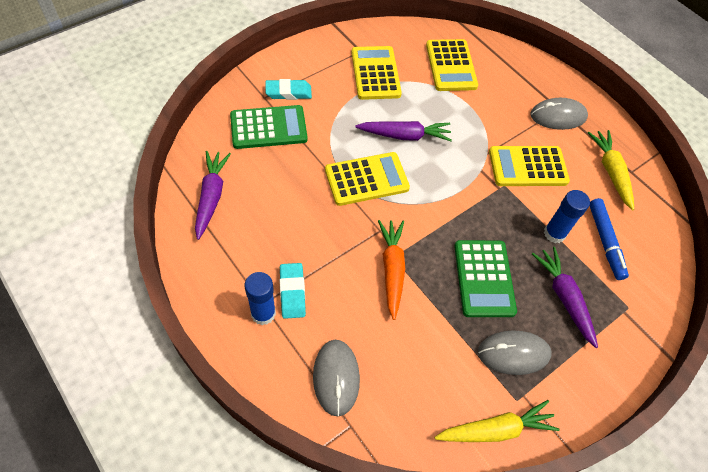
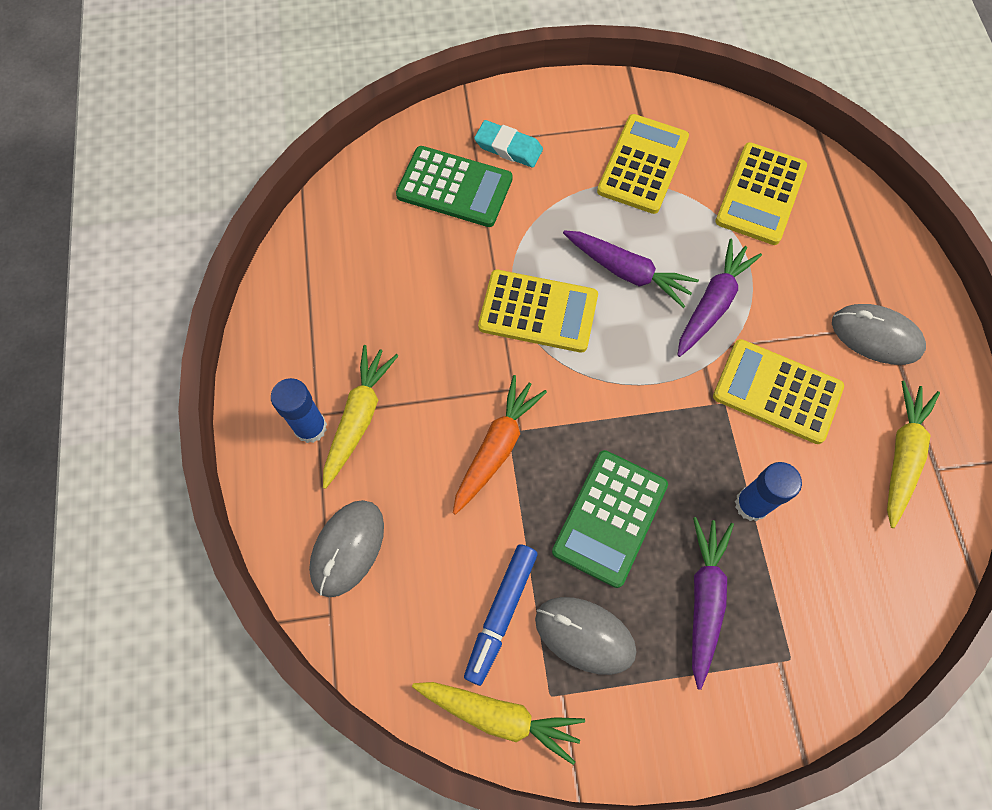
camera: 35 degrees right, 10 degrees up
(211, 196) = (334, 251): purple carrot -> purple carrot (712, 303)
(292, 292) = (358, 418): turquoise eraser -> yellow carrot
(605, 242) = (820, 551): blue marker -> blue marker (500, 614)

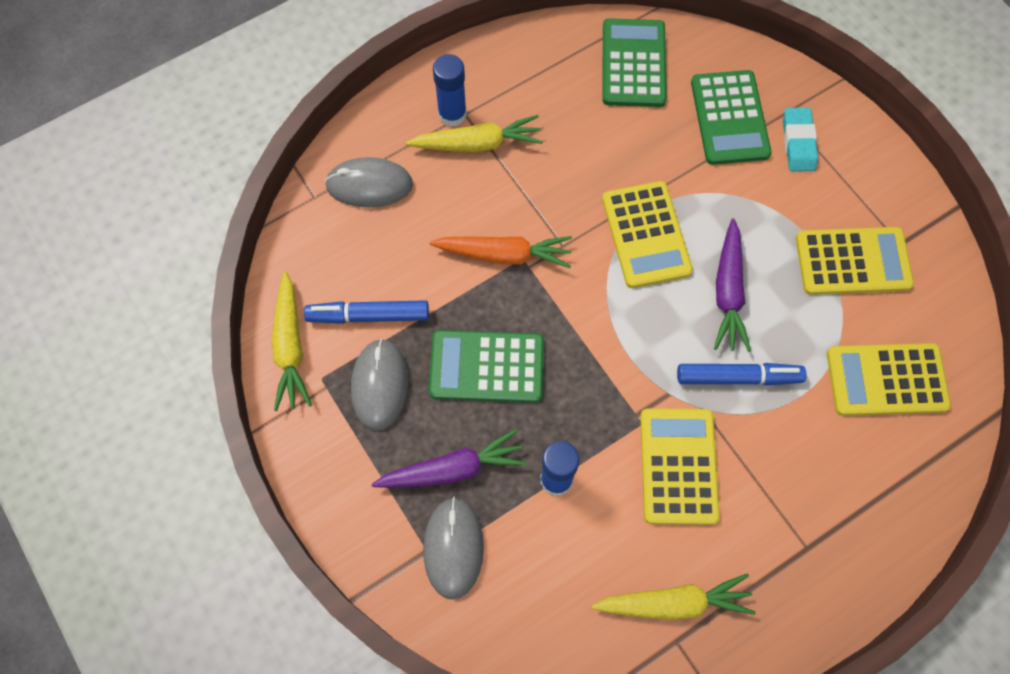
camera: 65 degrees right, 0 degrees up
(351, 237) = (633, 63): none -> green calculator
(712, 303) = (738, 377): purple carrot -> blue marker
(876, 336) = (789, 541): grey mouse -> grey mouse (453, 548)

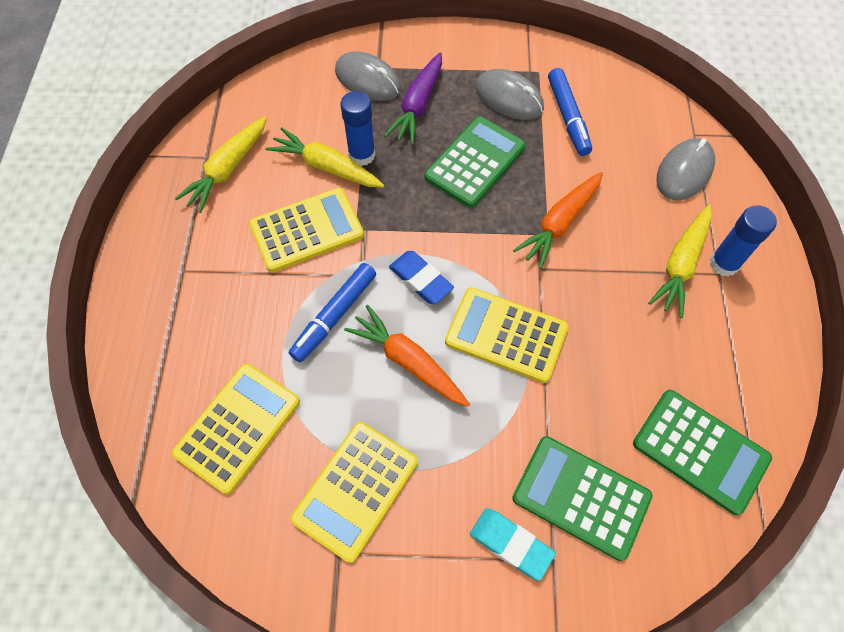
camera: 125 degrees right, 5 degrees down
(290, 347) = (574, 66): yellow carrot -> yellow carrot (326, 167)
(368, 315) = (568, 117): blue marker -> blue marker turned 135 degrees clockwise
(649, 331) = (420, 280): none -> blue eraser
(678, 466) = (307, 230): yellow calculator -> yellow calculator turned 60 degrees counterclockwise
(728, 292) = (408, 361): purple carrot -> orange carrot

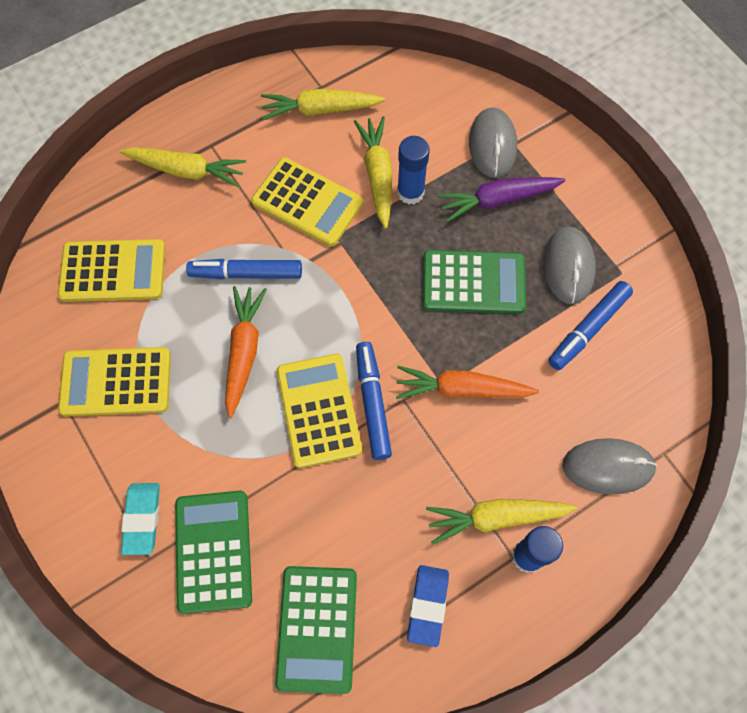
camera: 55 degrees right, 5 degrees up
(190, 304) = (186, 170): none -> yellow carrot
(420, 280) = (323, 314): blue eraser -> blue eraser (427, 605)
(527, 291) = (373, 403): none -> blue marker

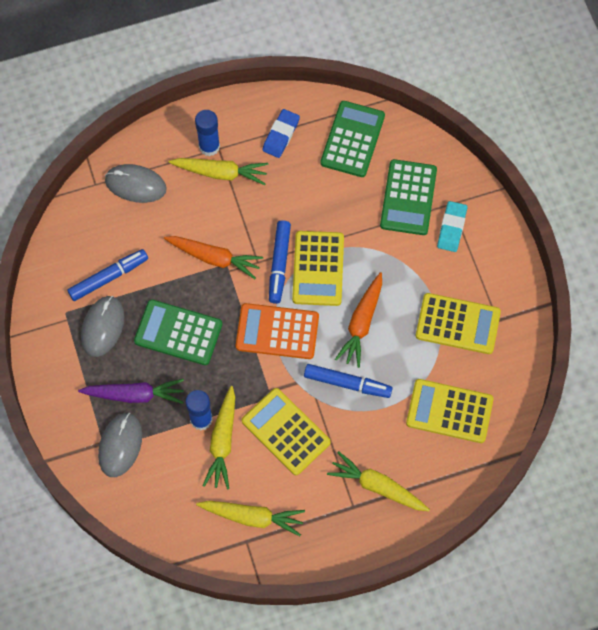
camera: 165 degrees left, 0 degrees up
(350, 314) = (277, 331): none -> orange calculator

